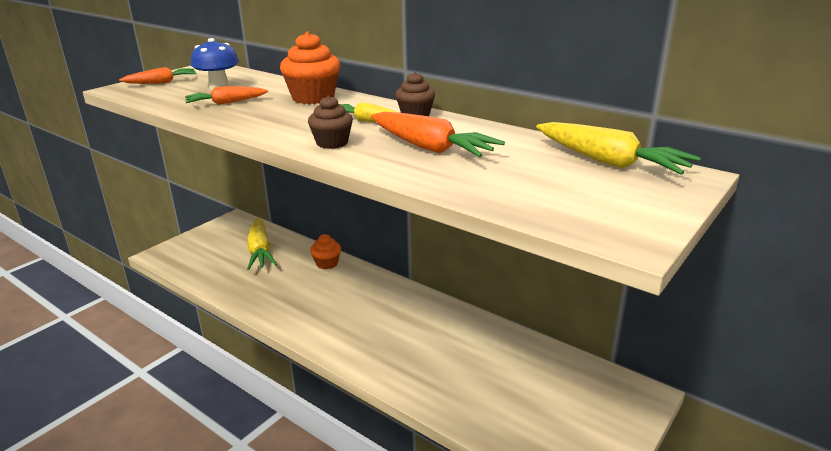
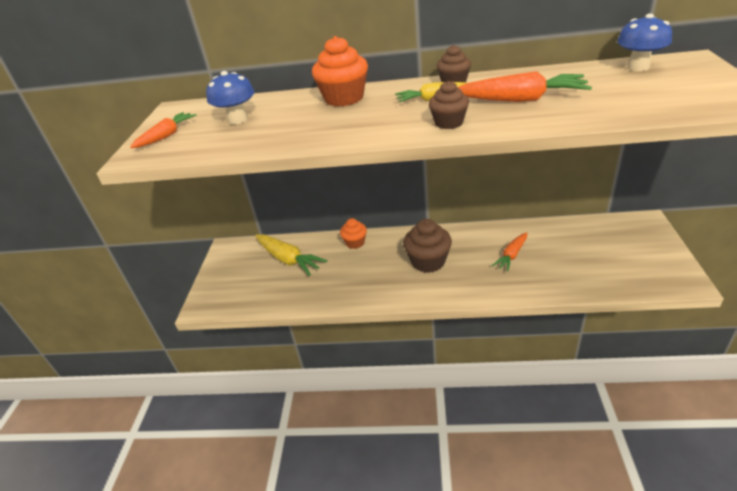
camera: 30 degrees left, 10 degrees up
(226, 103) = (280, 128): orange carrot -> orange carrot (511, 255)
(360, 311) = (428, 261): none -> brown cupcake
(608, 162) = (638, 67): yellow carrot -> blue mushroom

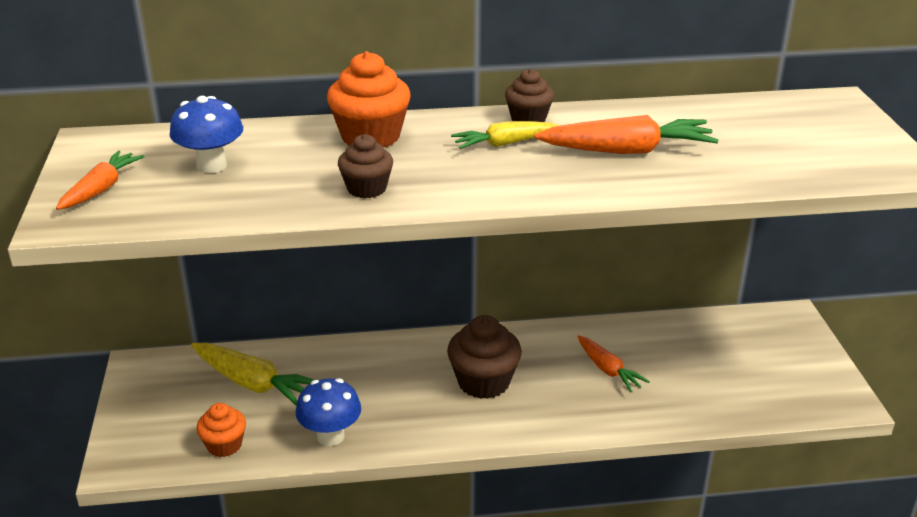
camera: 15 degrees left, 5 degrees down
(355, 243) = (361, 354): orange cupcake -> orange cupcake (224, 445)
(449, 123) = (535, 182): brown cupcake -> brown cupcake (366, 188)
(511, 255) = (608, 370): orange carrot -> orange carrot turned 60 degrees counterclockwise
(638, 67) = (772, 109): blue mushroom -> blue mushroom (330, 436)

